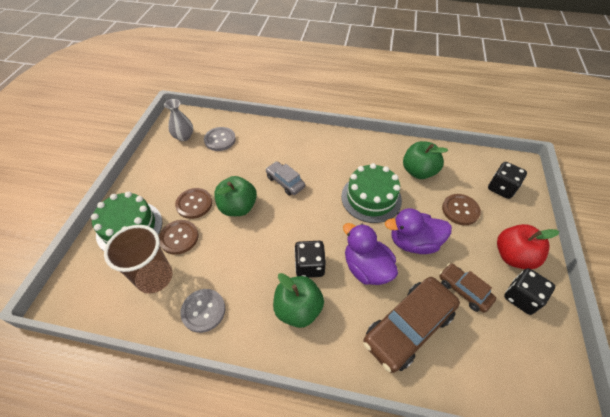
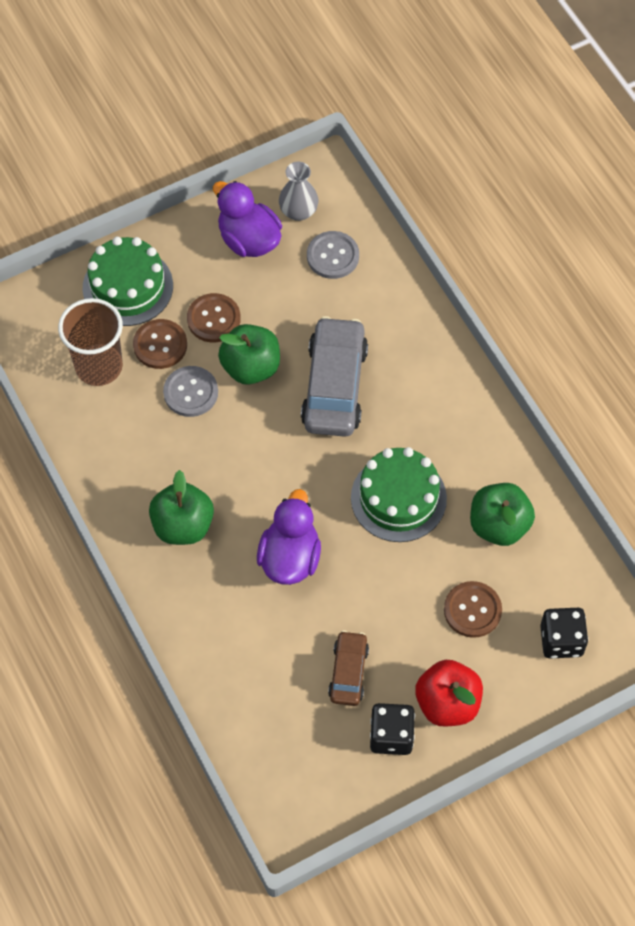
camera: 50 degrees right, 10 degrees up
(203, 311) = (106, 442): grey button -> grey button (190, 392)
(285, 182) = (334, 386): grey car -> grey car, size x1.81
(309, 266) = (241, 500): black dice -> none
(408, 327) = (253, 641): brown car -> none
(413, 242) = (370, 585): purple duck -> purple duck (249, 240)

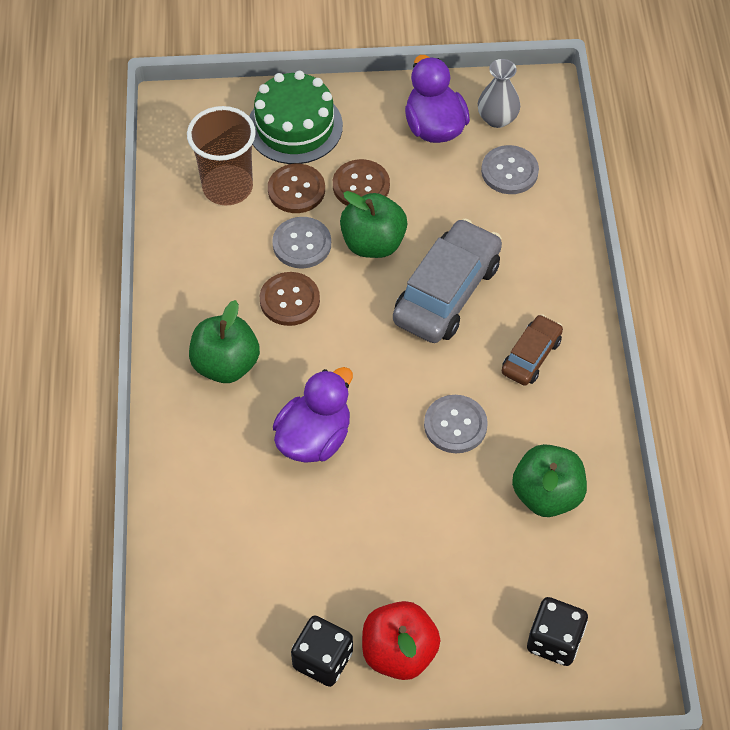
camera: 25 degrees right, 5 degrees down
(348, 672) = (312, 576): brown car -> brown car (531, 356)
(398, 498) = (455, 425): green cake -> grey button
(472, 610) = (474, 569): brown button -> brown button (289, 300)

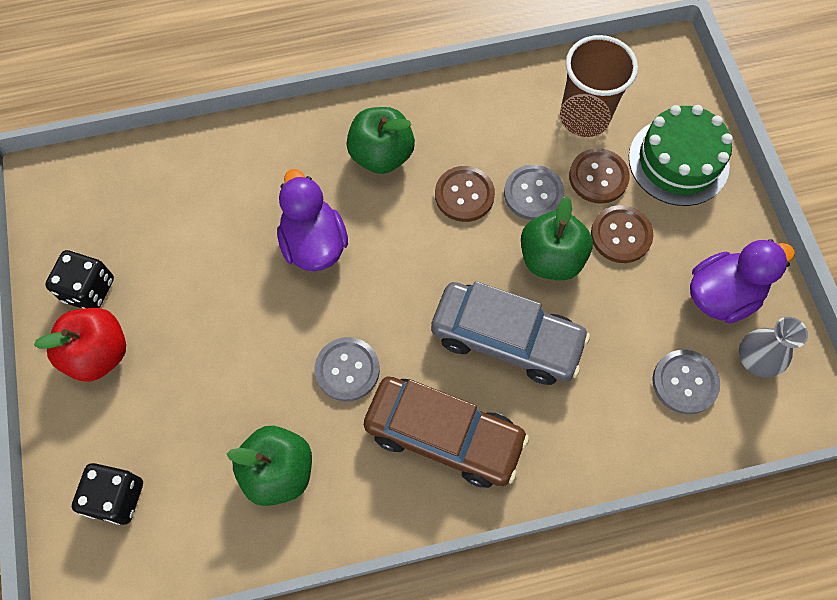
camera: 80 degrees right, 10 degrees up
(314, 438) = (314, 243): purple duck -> purple duck turned 135 degrees counterclockwise
(531, 356) = (444, 435): brown car -> brown car, size x1.81

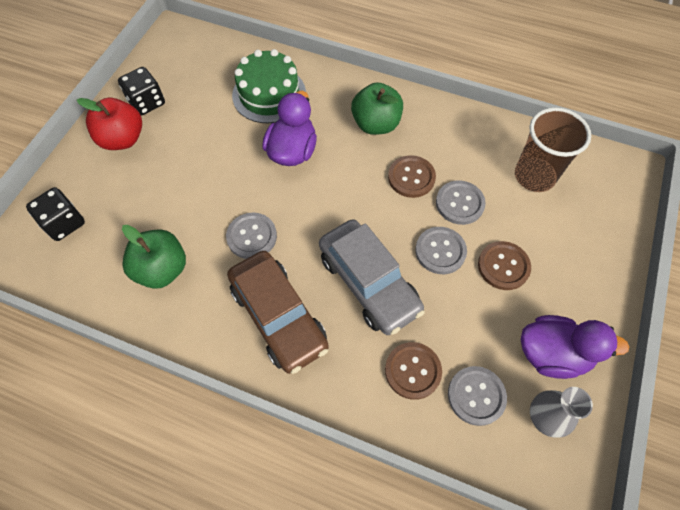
camera: 35 degrees right, 5 degrees down
(551, 258) = (440, 251): green apple -> grey button
(598, 177) = (515, 219): brown button -> brown button (413, 371)
(678, 161) = (585, 243): green cake -> green cake (269, 94)

